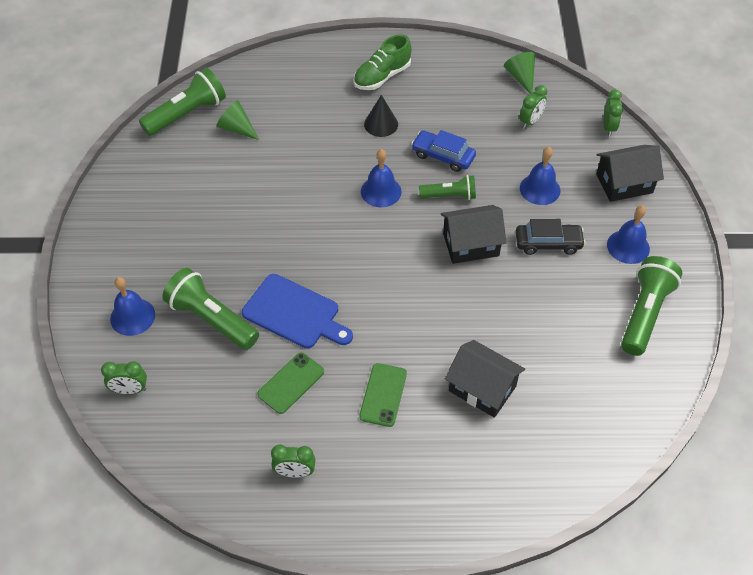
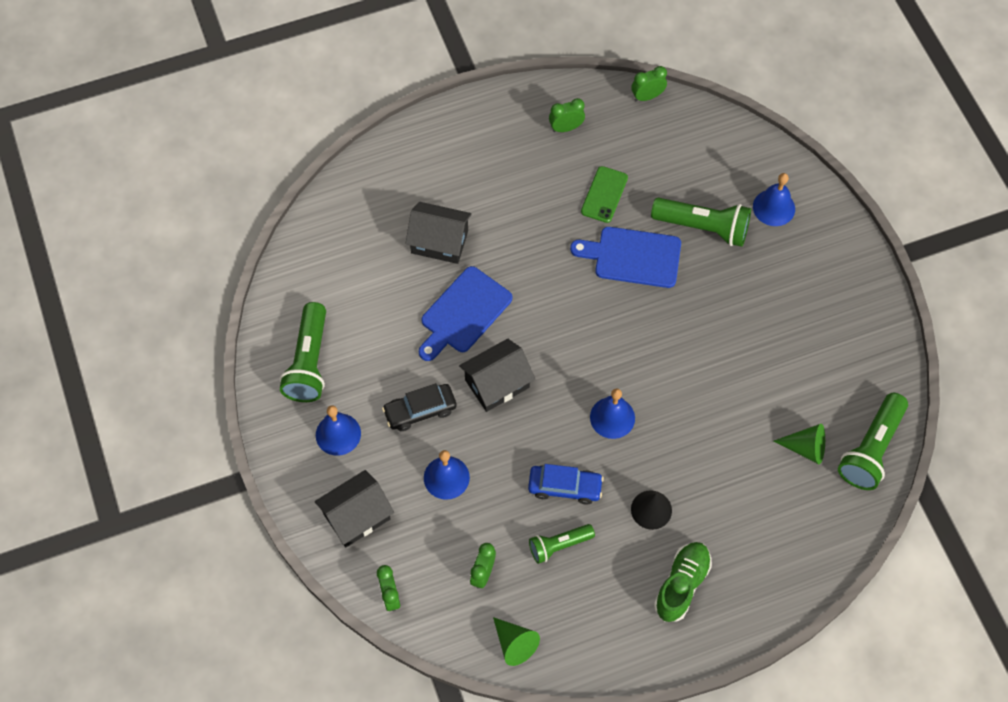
camera: 160 degrees right, 10 degrees up
(130, 390) = (734, 147): green clock -> green clock (647, 96)
(383, 395) = (522, 209): green phone -> none
(449, 196) = (539, 436): green flashlight -> green flashlight (559, 545)
(481, 312) = (463, 313): none -> blue cutting board

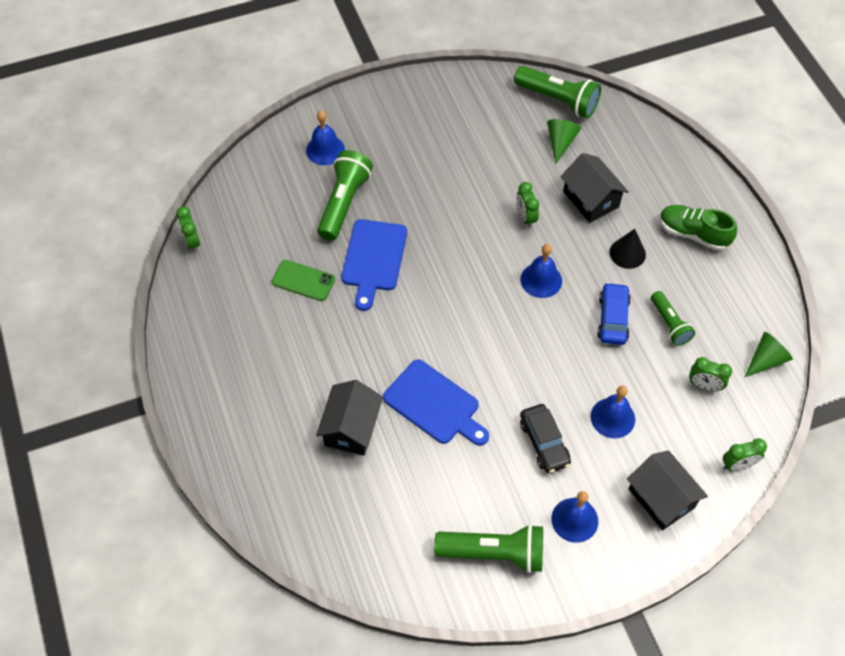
camera: 90 degrees left, 5 degrees down
(497, 383) = (511, 374): black house -> black house (591, 199)
(566, 128) = (222, 312): green clock -> green clock (525, 217)

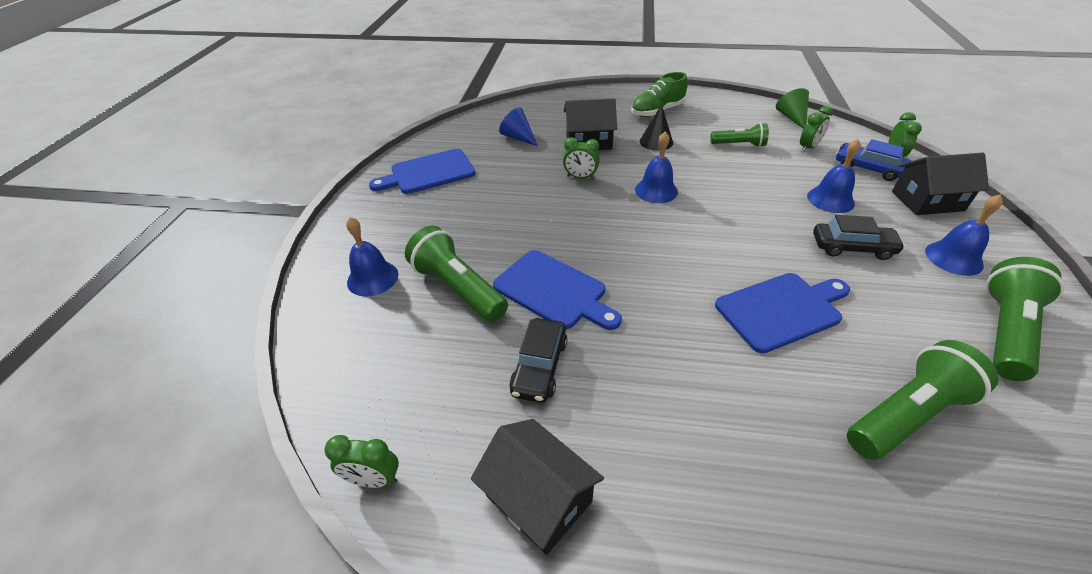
camera: 60 degrees left, 15 degrees down
(303, 280) = (539, 367): green phone -> black car
(351, 428) = (797, 401): black house -> black house (538, 498)
(462, 109) = (428, 173): none -> blue cutting board
(558, 100) = (475, 126): green flashlight -> green flashlight (906, 414)
(560, 142) = (518, 137): green cone -> blue cone
(613, 319) = (720, 168): blue car -> blue car (868, 168)

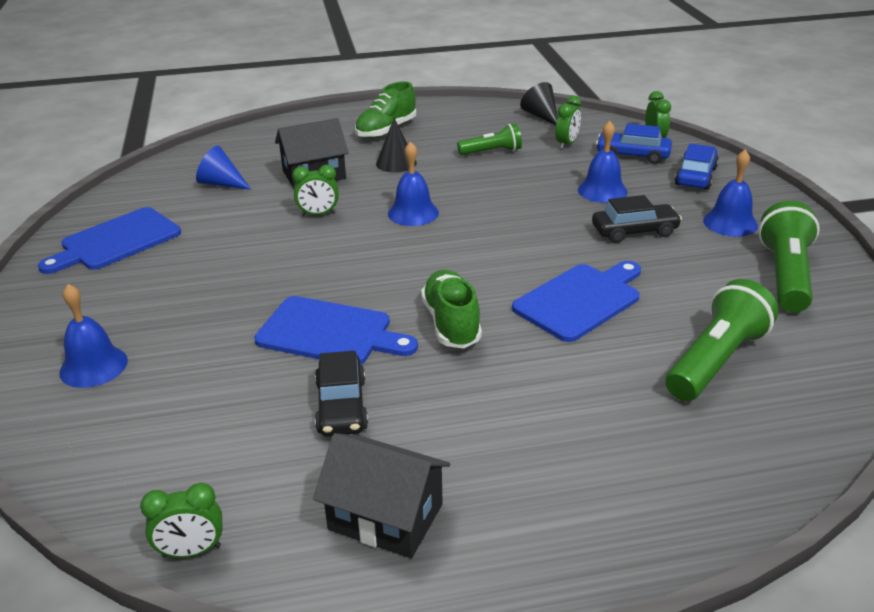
camera: 20 degrees left, 10 degrees down
(458, 288) = (212, 354): green flashlight -> none
(657, 306) = (451, 323): none -> green shoe
(792, 117) = (541, 116): green cone -> black cone
(927, 201) = (696, 176): black house -> blue car

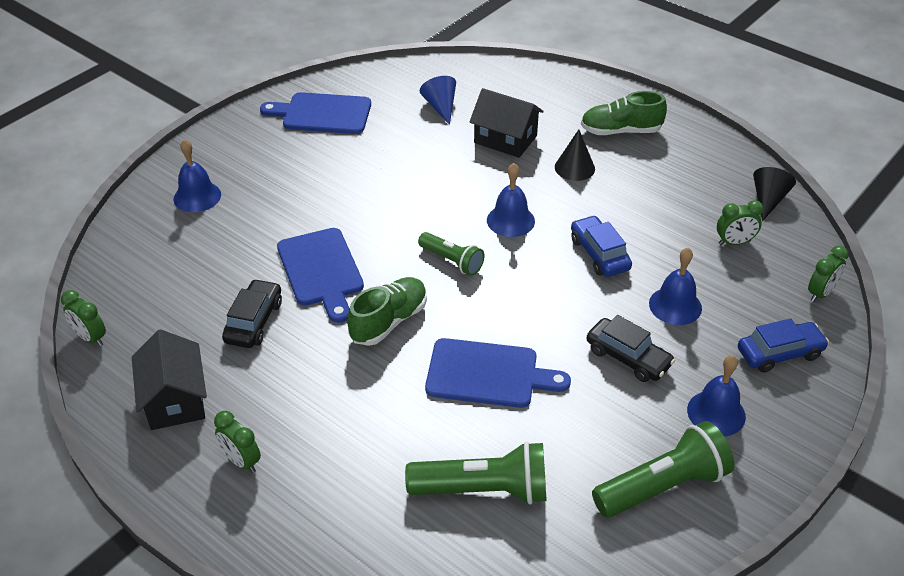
camera: 50 degrees right, 10 degrees up
(318, 214) = (454, 176): green clock -> green clock (241, 461)
(341, 406) = (254, 321): black car -> black car turned 150 degrees clockwise
(492, 152) = (660, 207): green flashlight -> green flashlight (452, 261)
(632, 155) = (768, 293): blue car -> blue car (599, 254)

